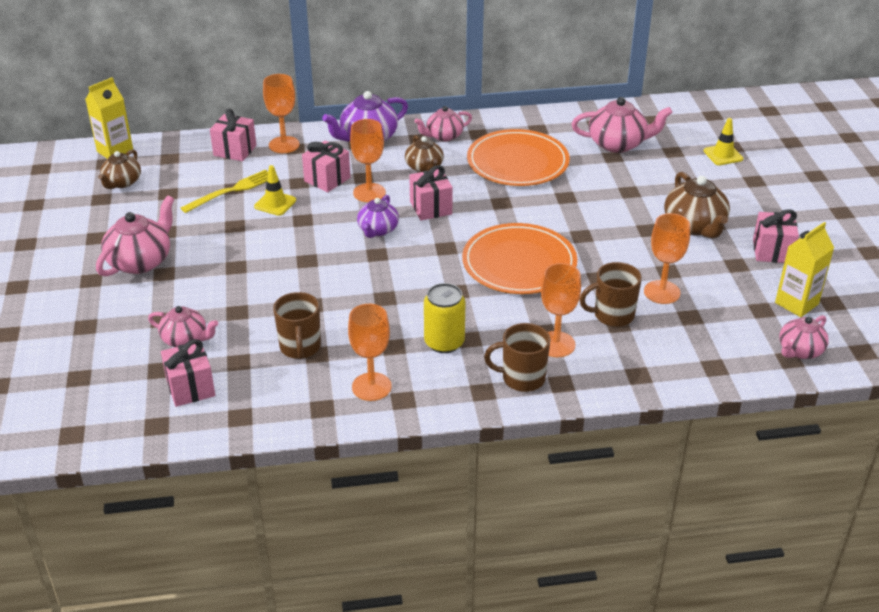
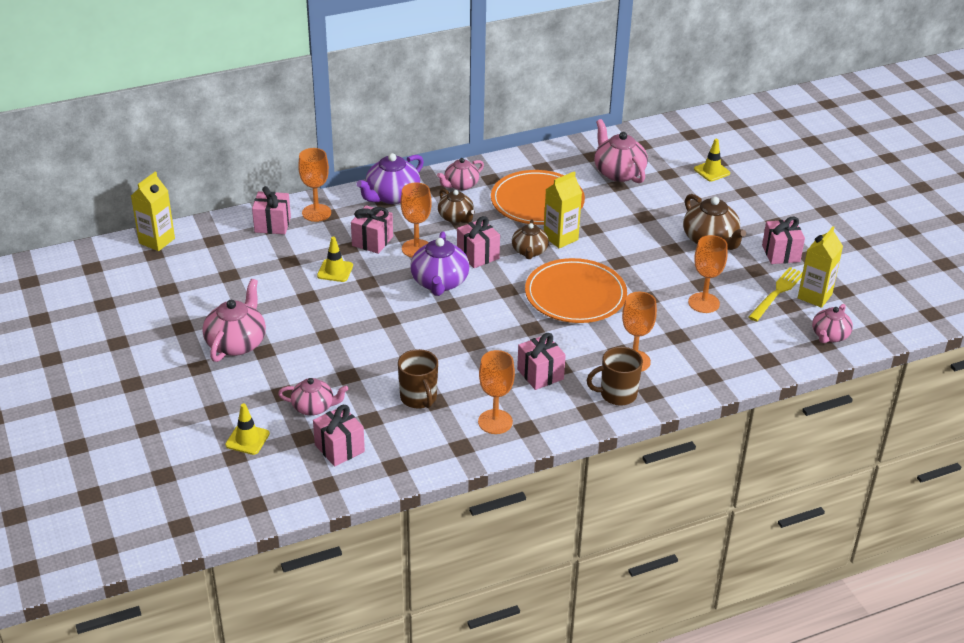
camera: 15 degrees left, 0 degrees up
(100, 362) = (247, 439): none -> yellow traffic cone
(122, 182) = (180, 270): brown teapot -> brown teapot (529, 251)
(231, 191) = (288, 264): yellow fork -> yellow fork (777, 293)
(378, 230) = (439, 282): purple teapot -> purple teapot, size x1.54
(444, 342) = (540, 374): yellow can -> pink gift
(527, 202) = (560, 238): none -> yellow carton
(612, 315) = (670, 329): brown mug -> none
(618, 144) = (618, 172): pink teapot -> pink teapot turned 105 degrees counterclockwise

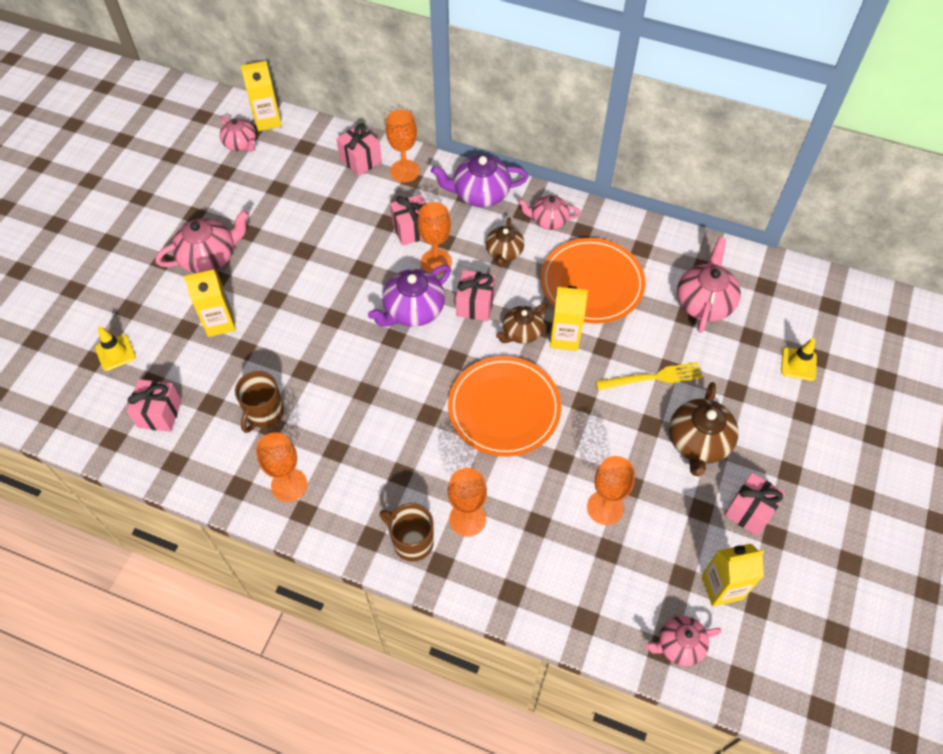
camera: 45 degrees right, 20 degrees up
(306, 373) = (220, 323): none -> yellow carton
(314, 407) = (188, 360): pink teapot -> pink teapot (241, 144)
(335, 271) = (351, 239): yellow traffic cone -> none
(540, 374) = (378, 467): pink gift -> none
(777, 293) = (689, 553): yellow fork -> yellow fork (653, 377)

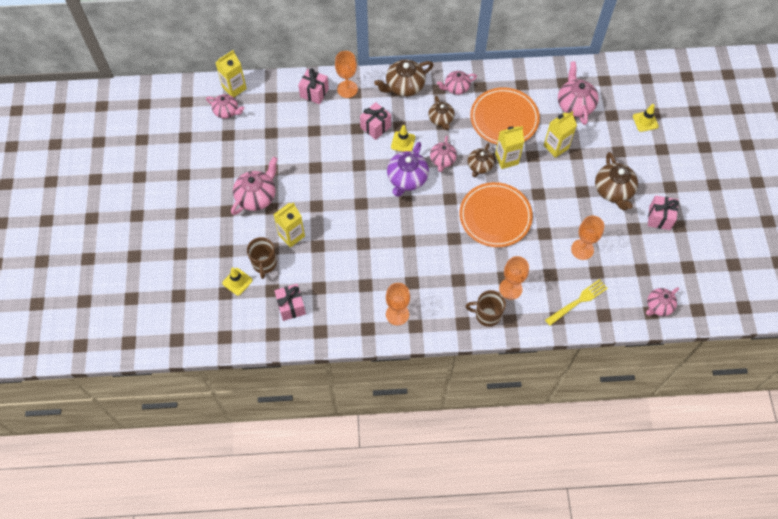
camera: 25 degrees left, 5 degrees up
(264, 413) = (355, 279): brown mug -> brown mug (264, 264)
(436, 262) = (403, 142): orange goblet -> yellow traffic cone
(475, 305) = (442, 160): pink gift -> pink teapot
(480, 194) = (404, 86): purple teapot -> brown teapot
(653, 377) = (569, 162): yellow fork -> yellow fork (578, 301)
(722, 587) = (665, 266): yellow carton -> yellow carton (556, 147)

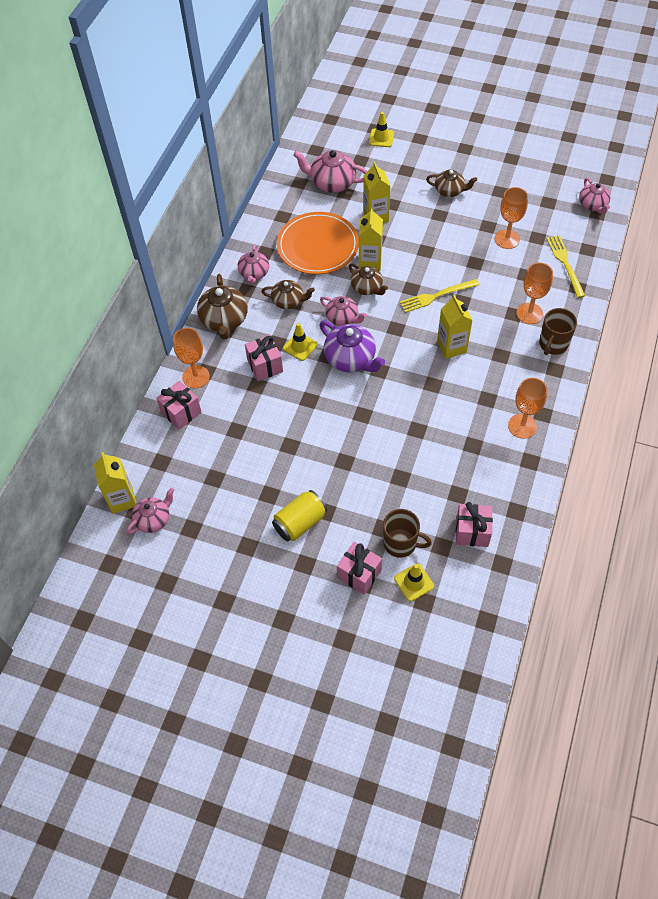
camera: 65 degrees left, 5 degrees down
(256, 196) = (300, 523): pink teapot -> yellow can
(291, 235) = (374, 501): yellow carton -> yellow carton (451, 347)
(495, 216) = (436, 296): orange plate -> yellow fork
(613, 190) = (449, 191): brown teapot -> brown teapot, size x0.65
(659, 218) = (496, 168): pink gift -> pink gift (359, 574)

